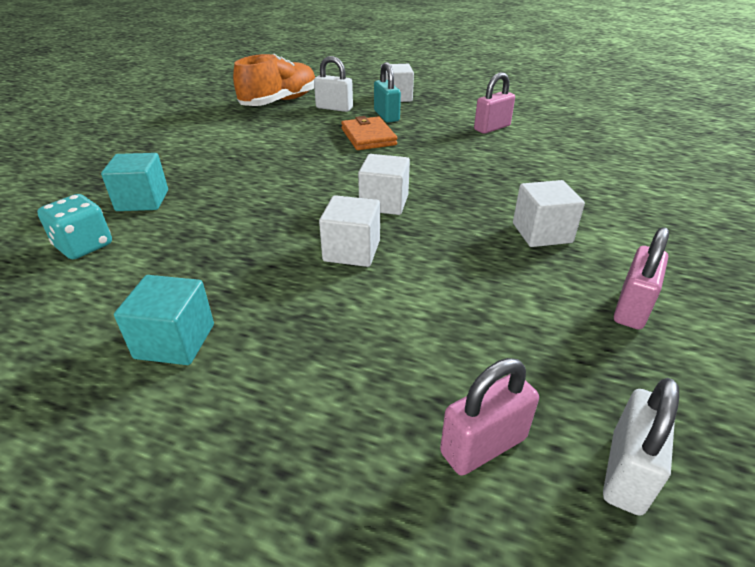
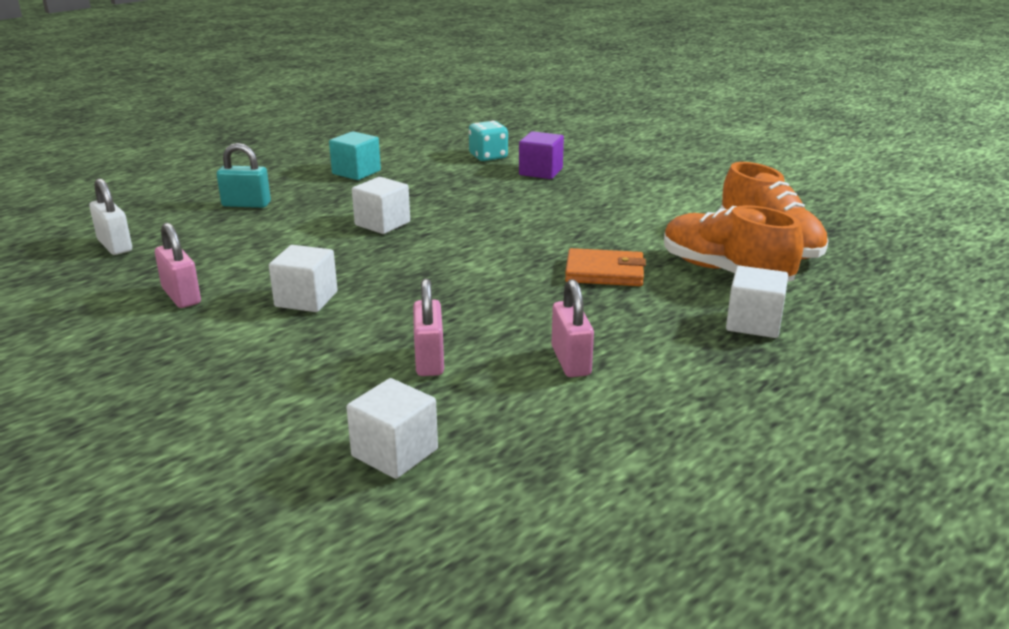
camera: 115 degrees right, 10 degrees down
(142, 200) = (541, 172): turquoise cube -> purple cube
(334, 108) = (725, 271): white padlock -> orange shoe
(384, 203) = (439, 248): white cube -> white cube (395, 453)
(386, 116) = (672, 298): turquoise padlock -> turquoise padlock (246, 204)
(483, 445) = (182, 221): pink padlock -> pink padlock (429, 360)

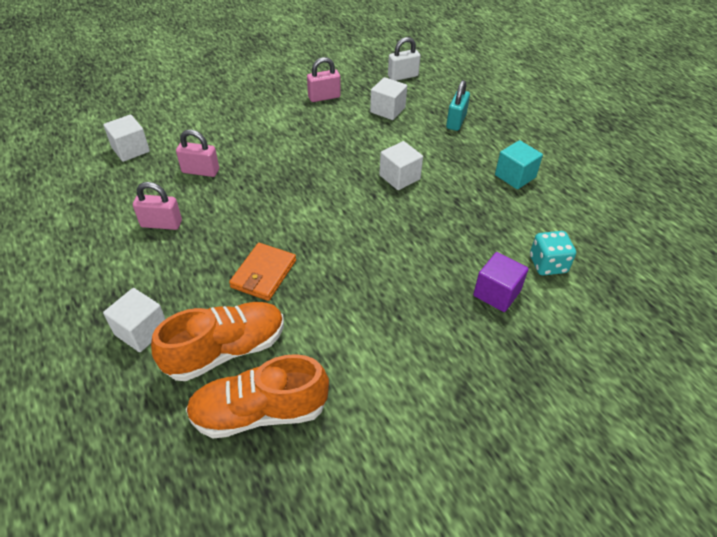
camera: 105 degrees right, 20 degrees up
(306, 299) = (297, 136): white cube -> white cube (387, 110)

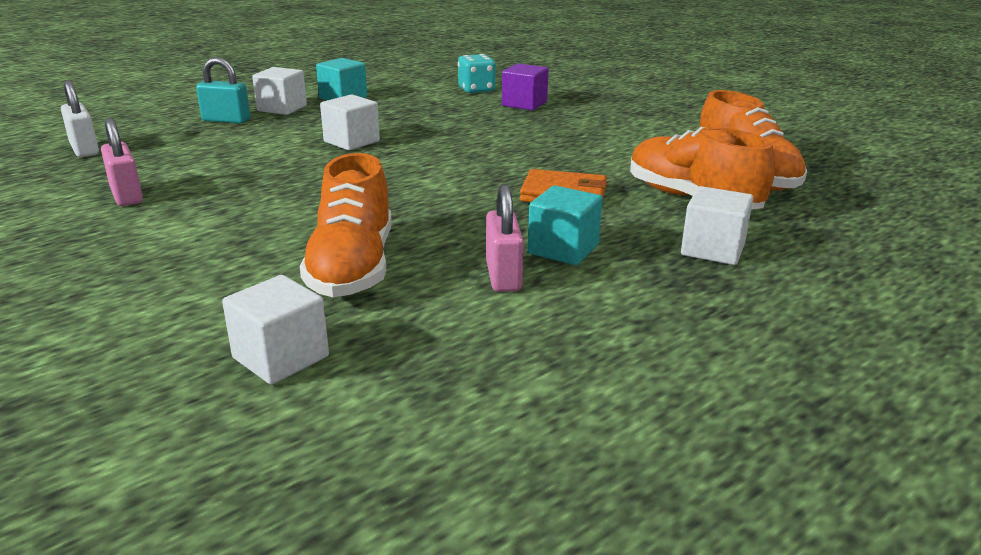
camera: 100 degrees left, 20 degrees down
(180, 255) = (563, 249): none -> turquoise cube
(200, 171) = (352, 267): pink padlock -> orange shoe
(387, 110) = (185, 154): white cube -> white cube (282, 108)

